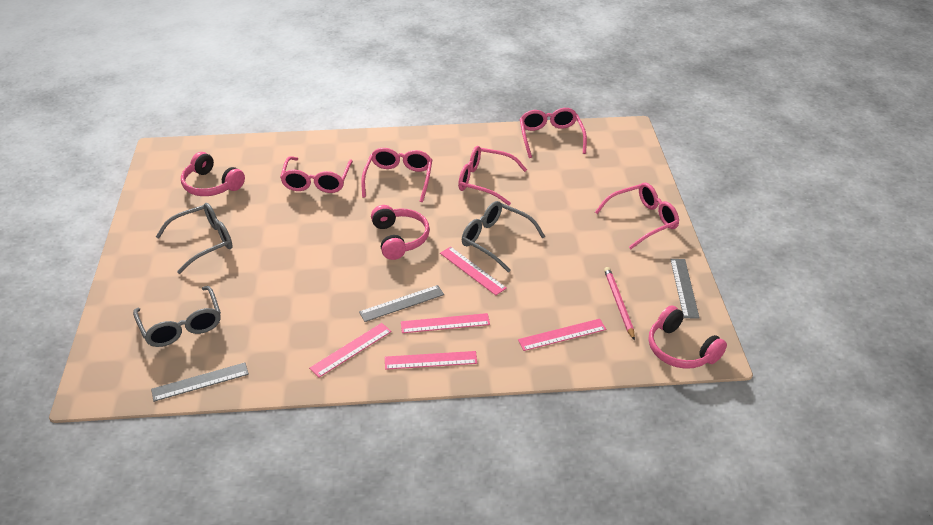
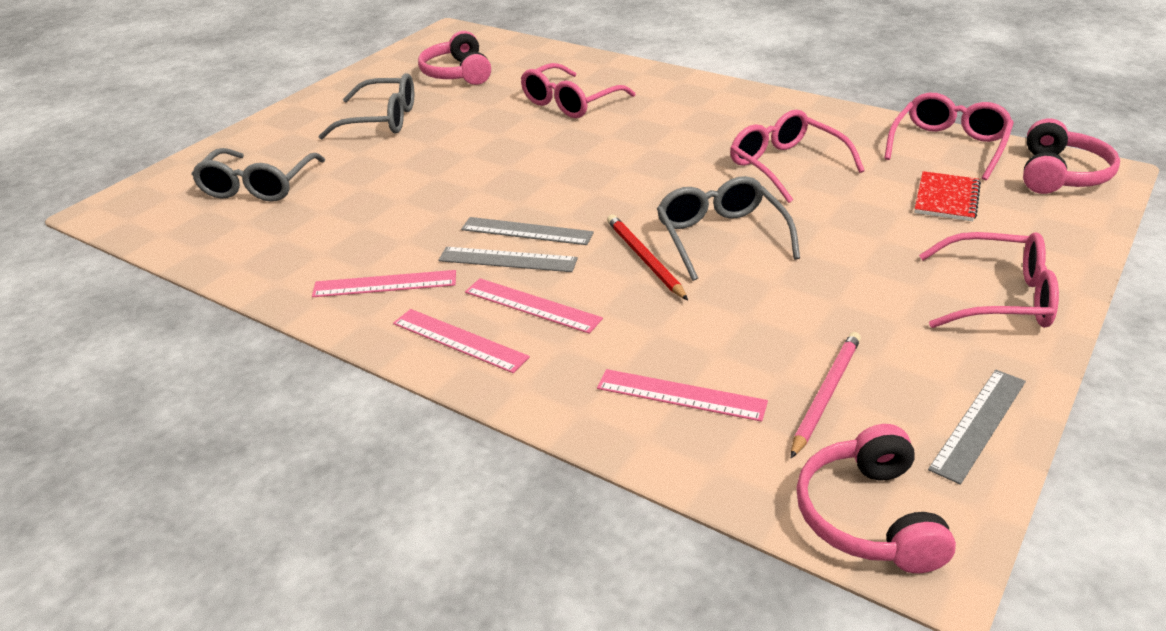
camera: 40 degrees right, 5 degrees down
(200, 382) = (200, 246): grey ruler -> grey ruler (527, 231)
(399, 179) = (670, 129): pink glasses -> none
(400, 239) = (594, 190): pink headphones -> pink headphones (1060, 174)
(472, 270) = (645, 259): pink ruler -> red pencil
(577, 172) = (946, 199): none -> red notebook

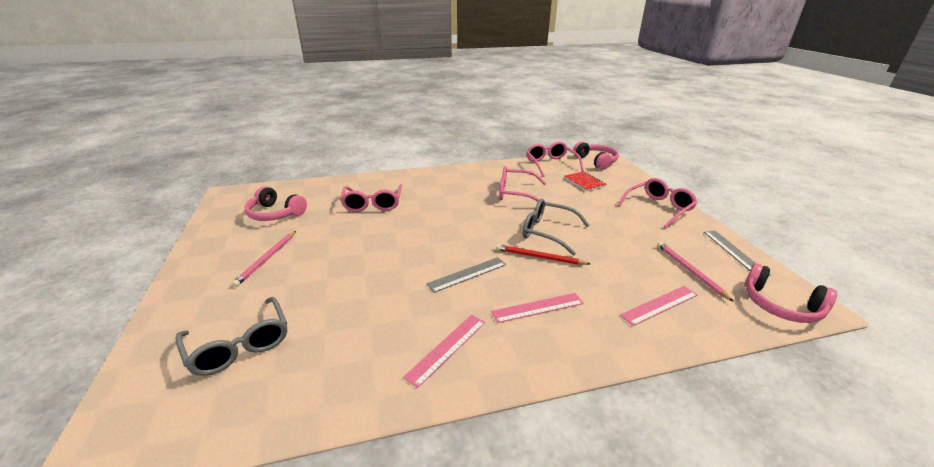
camera: 50 degrees left, 5 degrees down
(381, 120) = (267, 259): grey glasses -> pink pencil
(459, 340) = (541, 349): pink ruler -> none
(507, 260) = (485, 293): grey ruler -> none

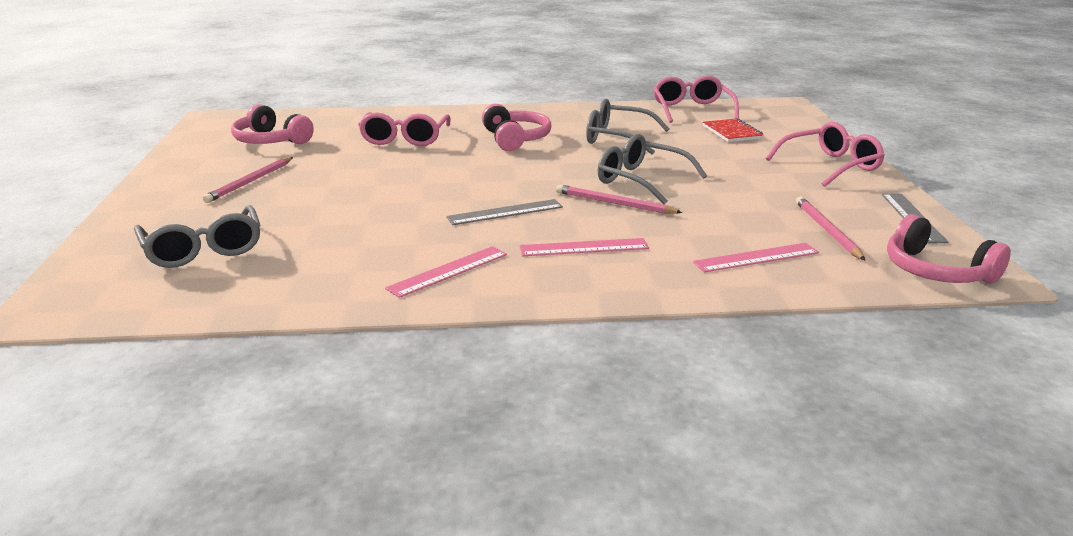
camera: 10 degrees right, 5 degrees down
(516, 193) = (618, 138): pink glasses -> grey glasses
(540, 257) = (614, 203): red pencil -> pink pencil
(596, 161) = (768, 109): pink headphones -> pink headphones (515, 139)

